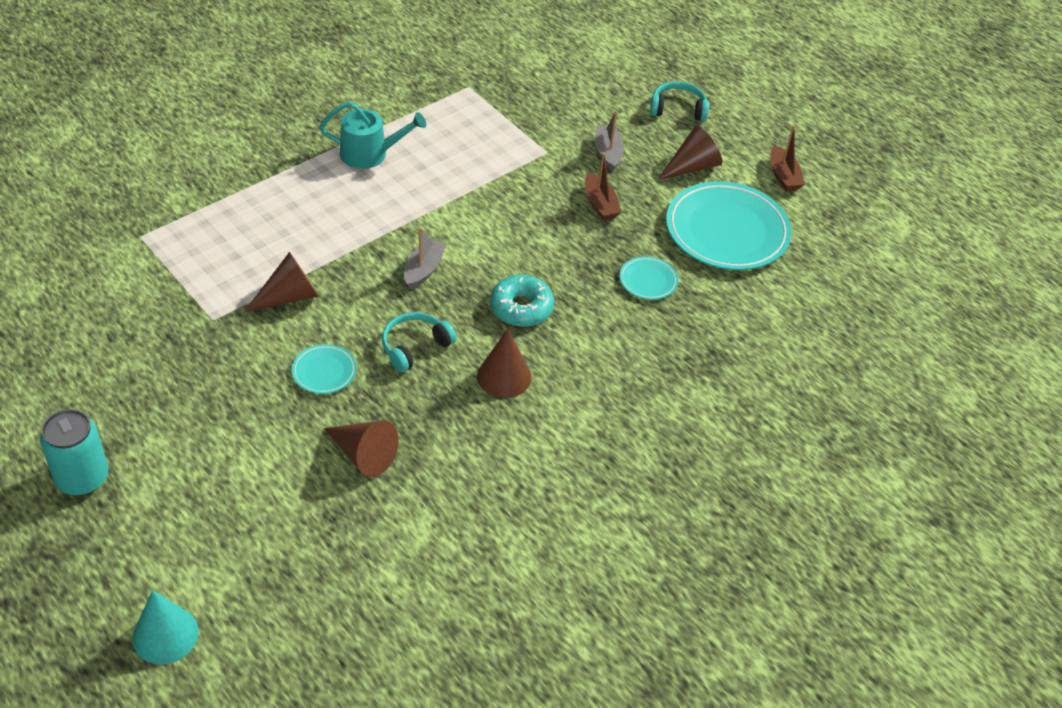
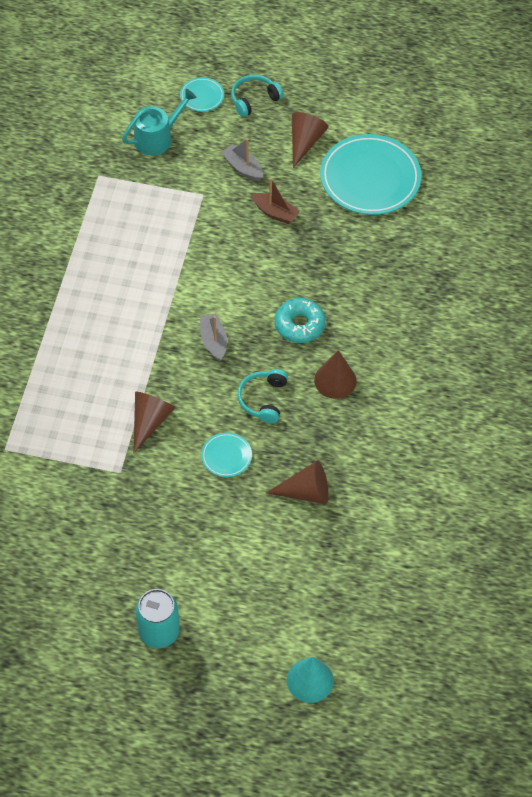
camera: 35 degrees left, 10 degrees up
(369, 153) = (88, 277): turquoise watering can -> turquoise watering can (157, 138)
(648, 280) = (356, 250): turquoise plate -> turquoise plate (202, 96)
(783, 176) = (367, 110): brown boat -> none

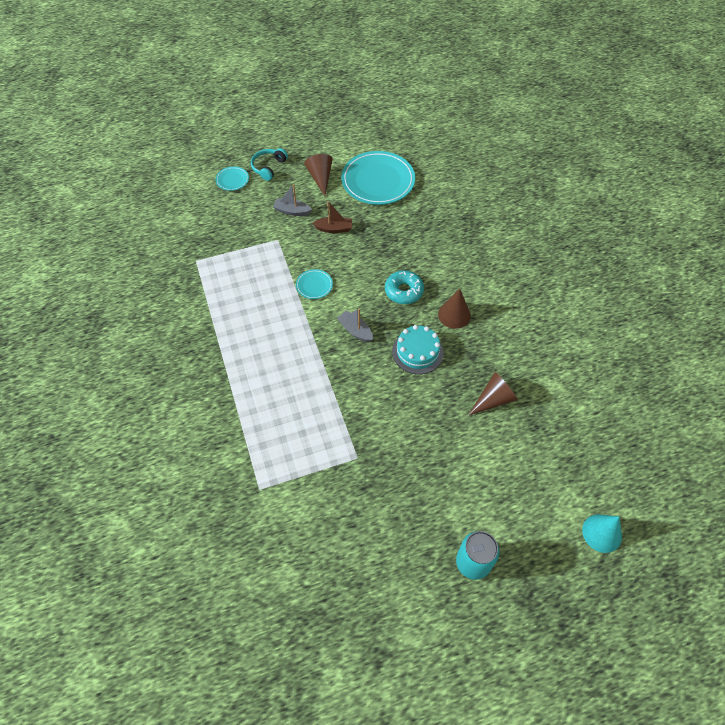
camera: 30 degrees left, 0 degrees up
(150, 421) = (352, 409): brown cone -> none
(157, 138) = (220, 218): turquoise watering can -> none
(226, 456) = (423, 404): turquoise plate -> turquoise plate (314, 285)
(263, 399) = (417, 352): turquoise headphones -> turquoise cake

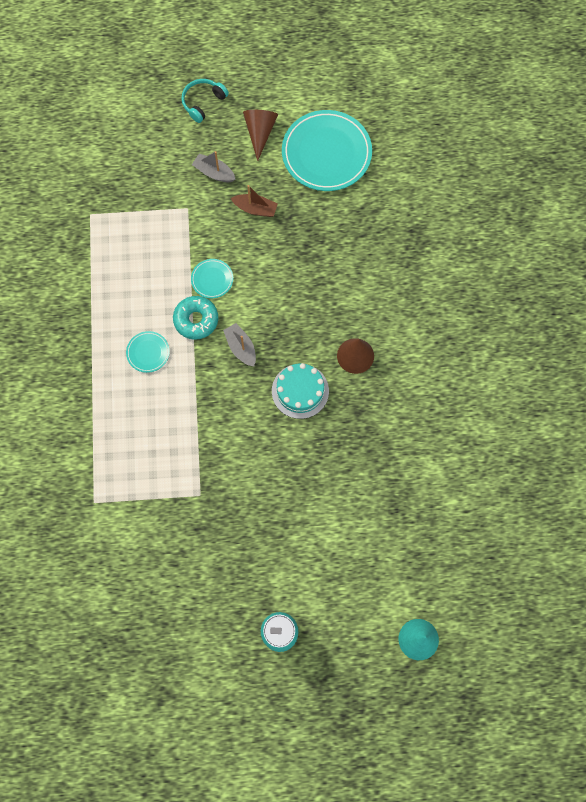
camera: 15 degrees right, 15 degrees up
(232, 180) = (156, 111): turquoise plate -> turquoise plate (148, 352)
(404, 291) = (309, 311): turquoise donut -> turquoise donut (196, 320)
(493, 399) = (362, 467): brown cone -> none

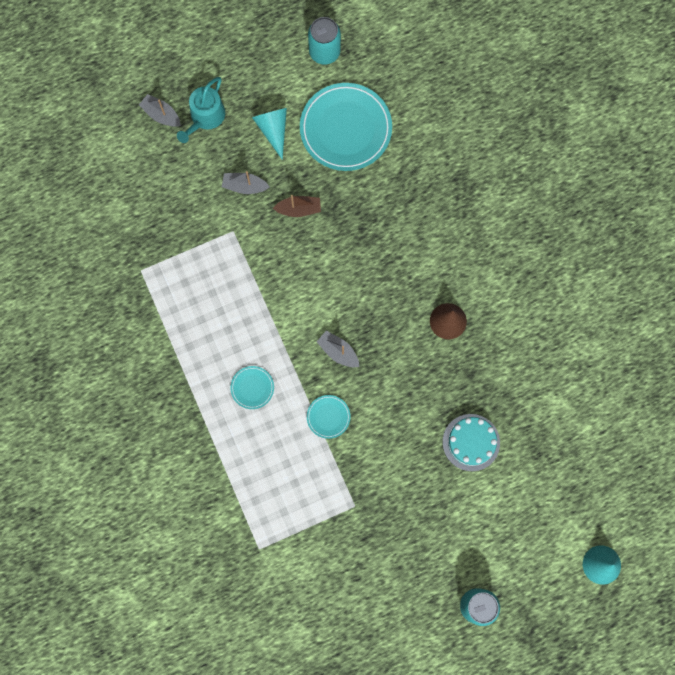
camera: 20 degrees left, 5 degrees up
(164, 87) = (161, 114): none -> grey boat
(196, 320) = (285, 339): turquoise donut -> none
(203, 102) = (205, 117): turquoise headphones -> turquoise watering can
(212, 279) = (285, 294): turquoise plate -> turquoise plate (328, 417)
(260, 133) = (273, 130): brown cone -> turquoise cone
(300, 391) = (409, 373): turquoise cake -> turquoise cake (471, 442)
(333, 81) = (324, 52): none -> turquoise can

